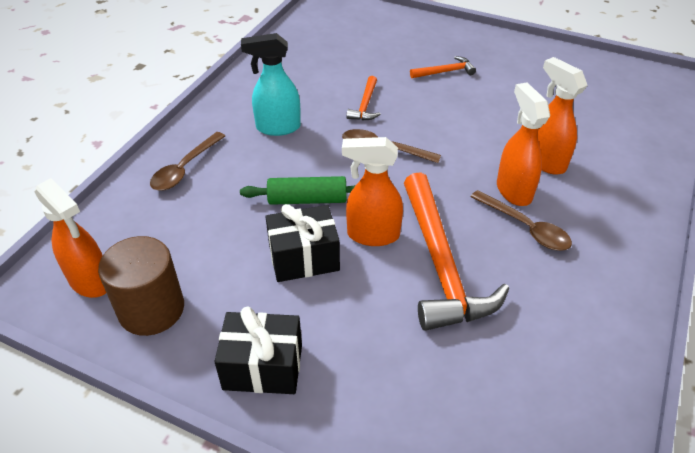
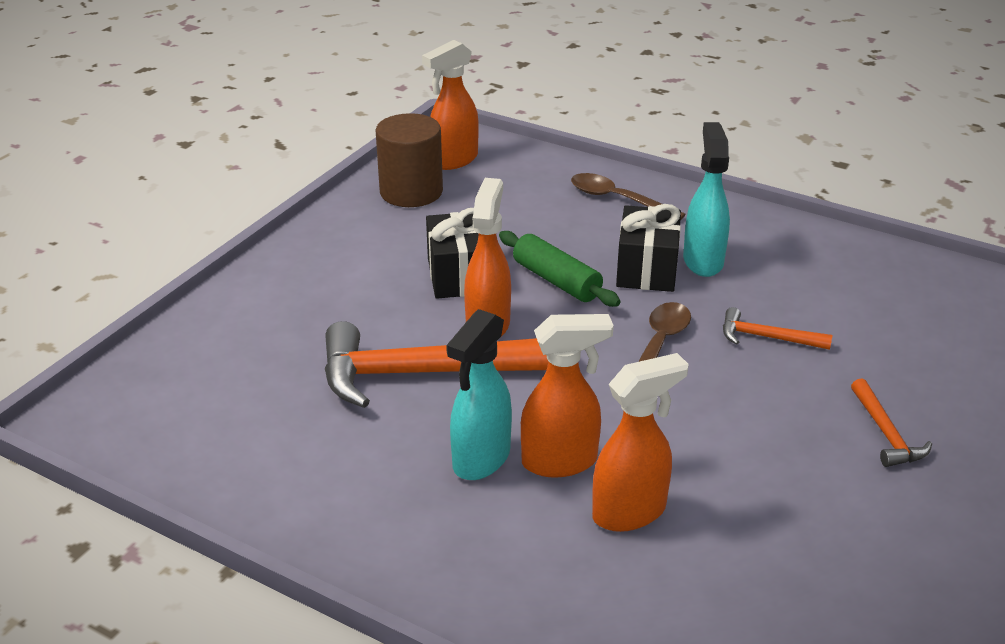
camera: 95 degrees right, 10 degrees down
(263, 367) = (324, 250): black gift -> black gift (646, 269)
(307, 200) = (556, 280): green rolling pin -> green rolling pin turned 45 degrees counterclockwise
(525, 227) = (481, 459): brown spoon -> turquoise spray bottle

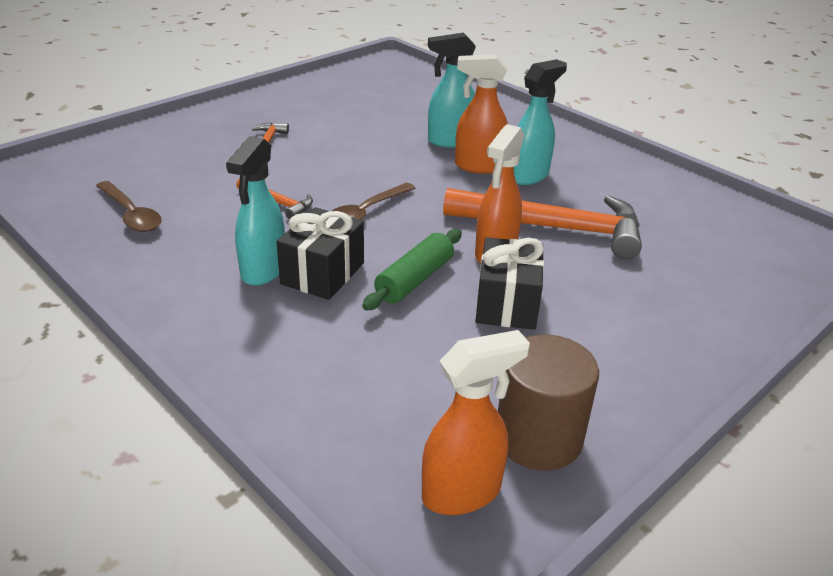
camera: 165 degrees left, 0 degrees up
(556, 280) = (414, 280): green rolling pin -> green rolling pin turned 60 degrees clockwise
(617, 199) = (283, 364): brown spoon -> brown spoon (131, 214)
(630, 512) = (450, 141): orange spray bottle -> turquoise spray bottle

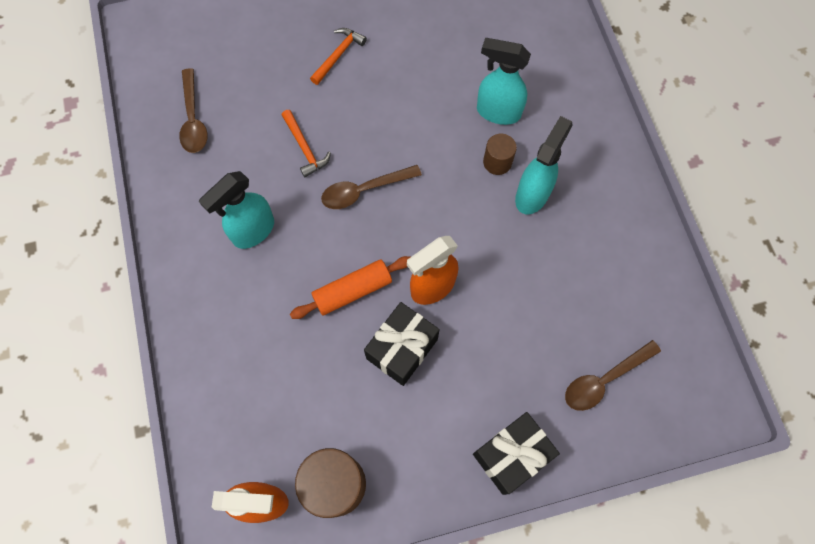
camera: 30 degrees right, 35 degrees up
(323, 273) = (292, 253): black gift -> black gift (511, 455)
(414, 280) = (352, 291): green rolling pin -> orange rolling pin
(478, 166) = (497, 162): orange spray bottle -> brown cylinder
(529, 176) = (532, 194): turquoise spray bottle -> turquoise spray bottle turned 45 degrees counterclockwise
(554, 228) = (501, 276): orange hammer -> none
(717, 262) = (604, 380): none -> brown spoon

